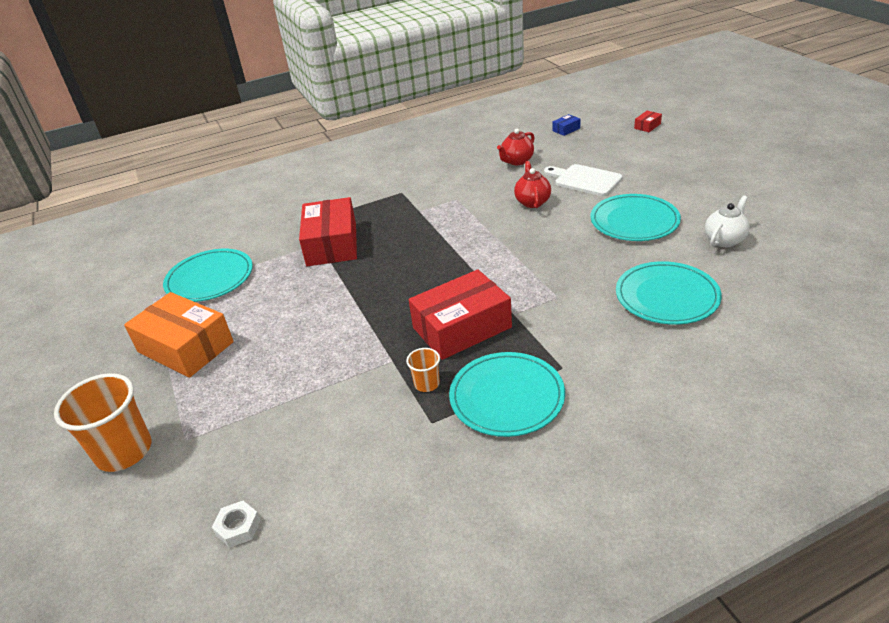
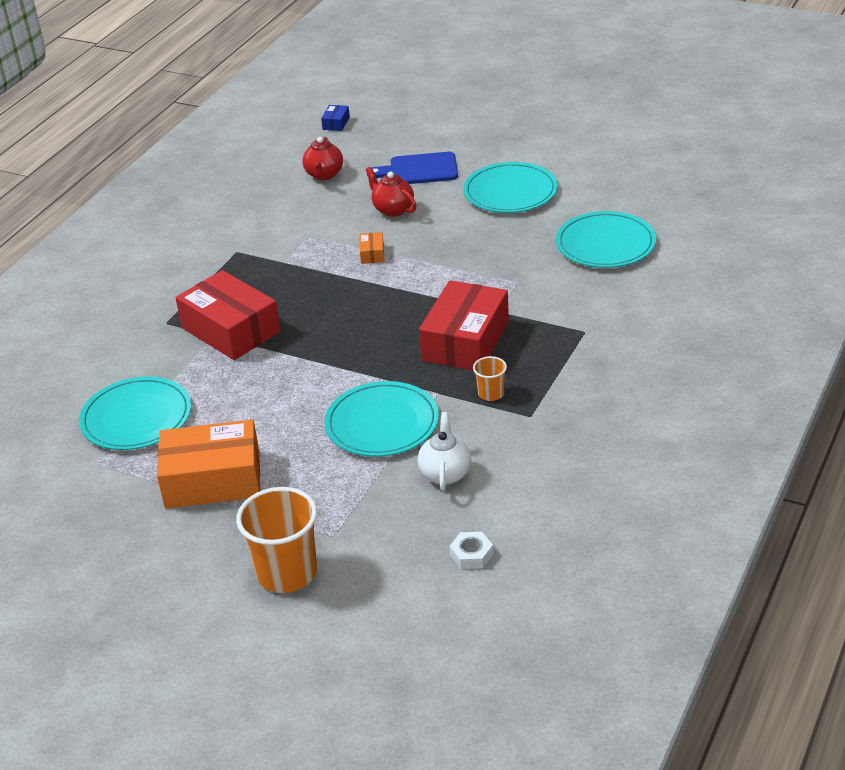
camera: 40 degrees left, 0 degrees up
(480, 228) = (372, 254): none -> orange box
(507, 397) = (567, 371): turquoise plate -> turquoise plate (382, 423)
(585, 180) = (419, 170): white cutting board -> blue cutting board
(647, 126) = (418, 93): red box -> none
(724, 240) = (603, 180): white teapot -> white teapot (445, 473)

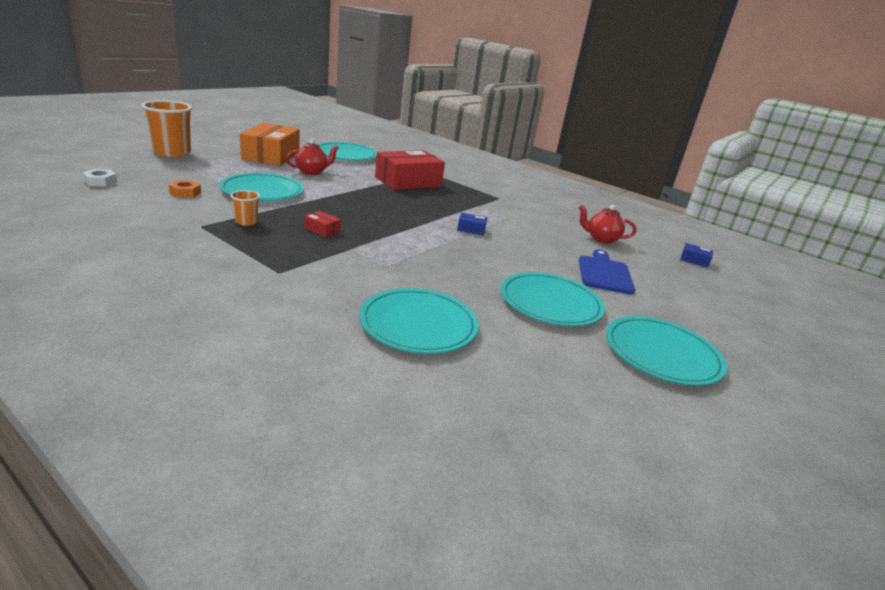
camera: 95 degrees right, 10 degrees down
(372, 254) = (471, 229): orange box -> blue box
(393, 209) = (536, 249): red teapot -> red teapot (312, 172)
(445, 473) = (185, 193): white teapot -> orange nut
(465, 341) = (322, 230): red box -> red box, size x0.41
(549, 142) = (662, 354): none -> turquoise plate

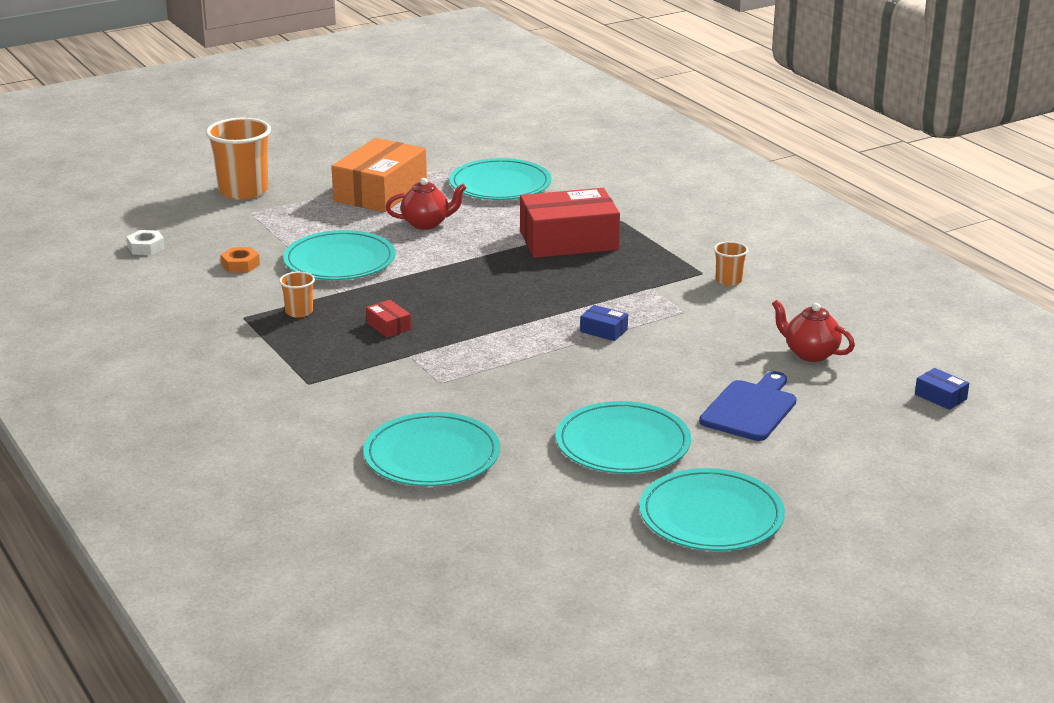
camera: 25 degrees right, 0 degrees up
(517, 202) = (729, 280): none -> orange cup

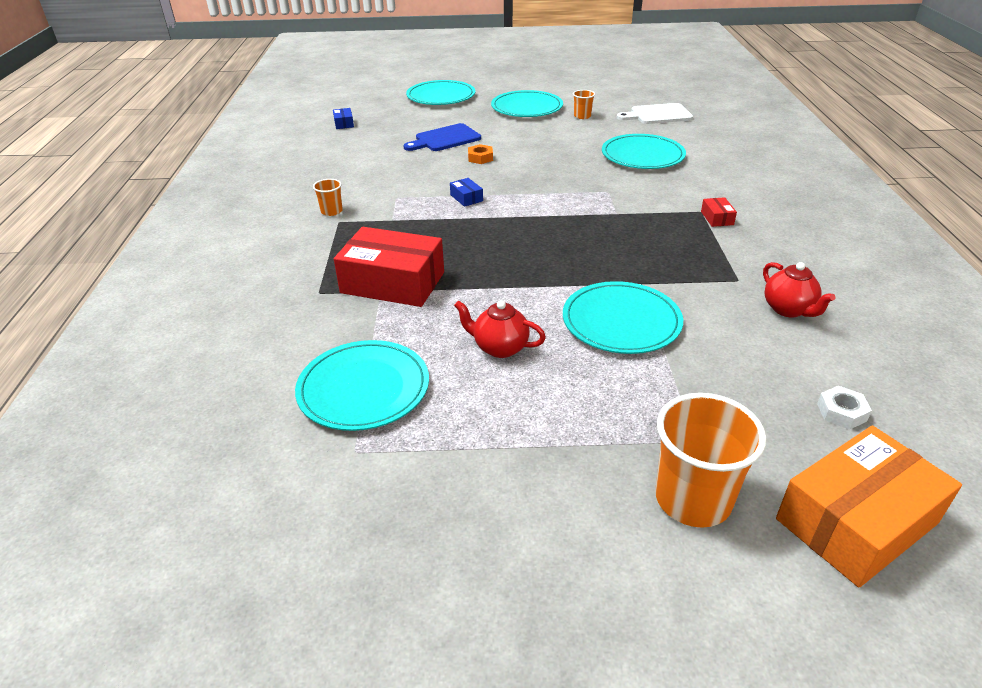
camera: 150 degrees left, 10 degrees up
(240, 265) = (728, 347): orange nut -> orange nut (480, 158)
(299, 312) = (685, 272): orange cup -> orange cup (582, 116)
(380, 192) = (509, 425): orange box -> orange box (856, 521)
(388, 326) = (617, 240): red box -> red box (717, 218)
(462, 563) = (657, 115): none -> white cutting board
(623, 443) = (532, 139): turquoise plate -> turquoise plate (441, 96)
(810, 354) = (367, 156): red teapot -> red teapot (788, 309)

